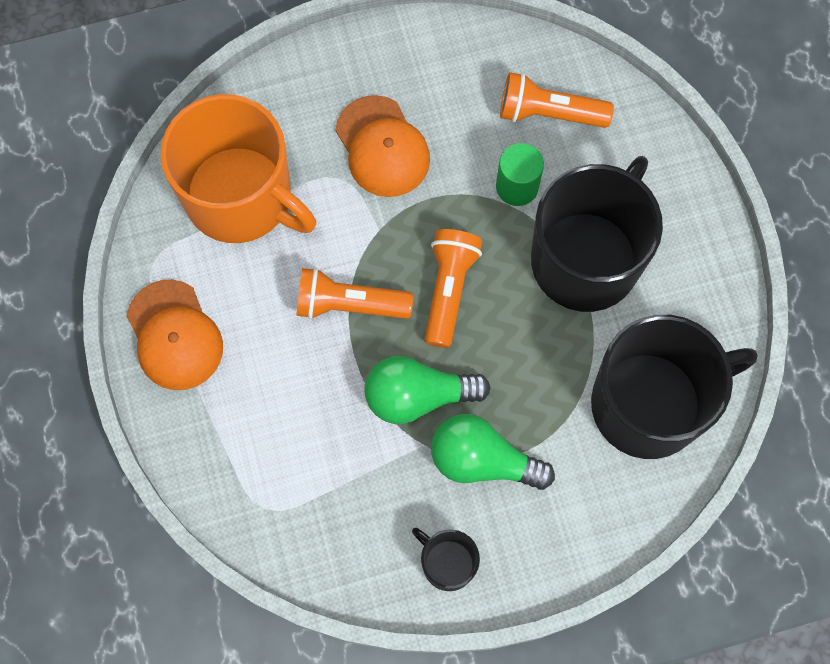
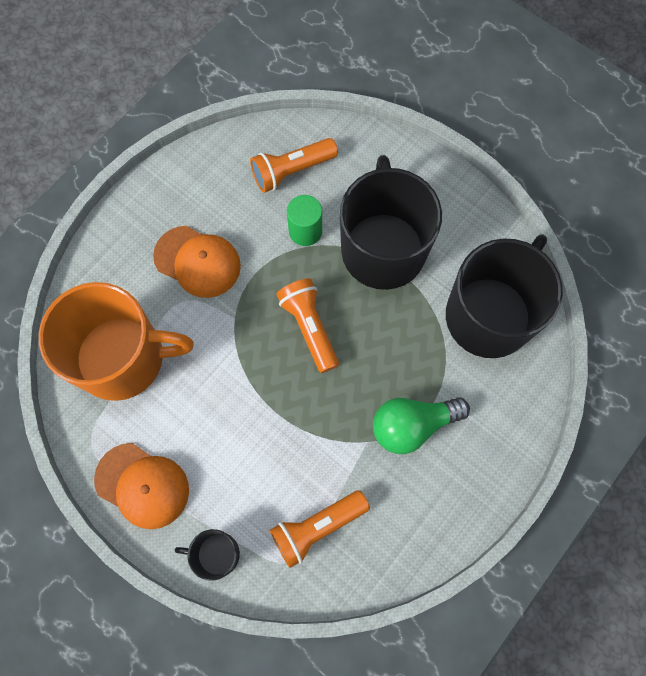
camera: 35 degrees left, 0 degrees up
(349, 304) = (250, 381): orange flashlight -> orange flashlight (317, 527)
(417, 396) = (339, 412): green light bulb -> none
(447, 563) = (439, 511): black mug -> black mug (216, 554)

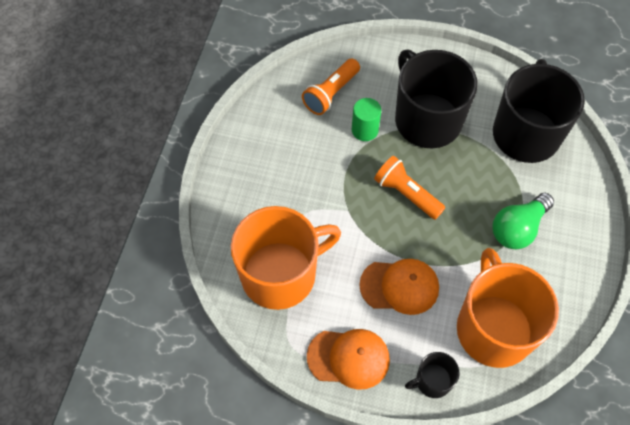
camera: 25 degrees left, 10 degrees down
(197, 262) = (298, 183): orange cap -> orange cap (399, 286)
(317, 527) = (493, 328): orange flashlight -> orange mug

